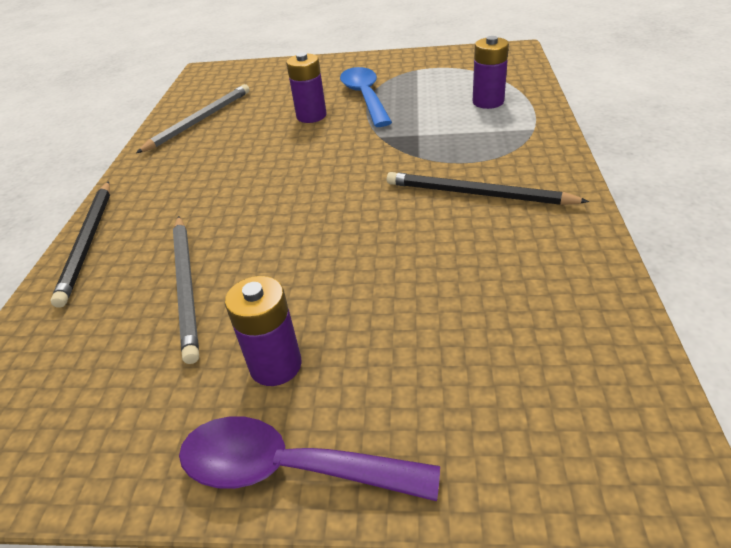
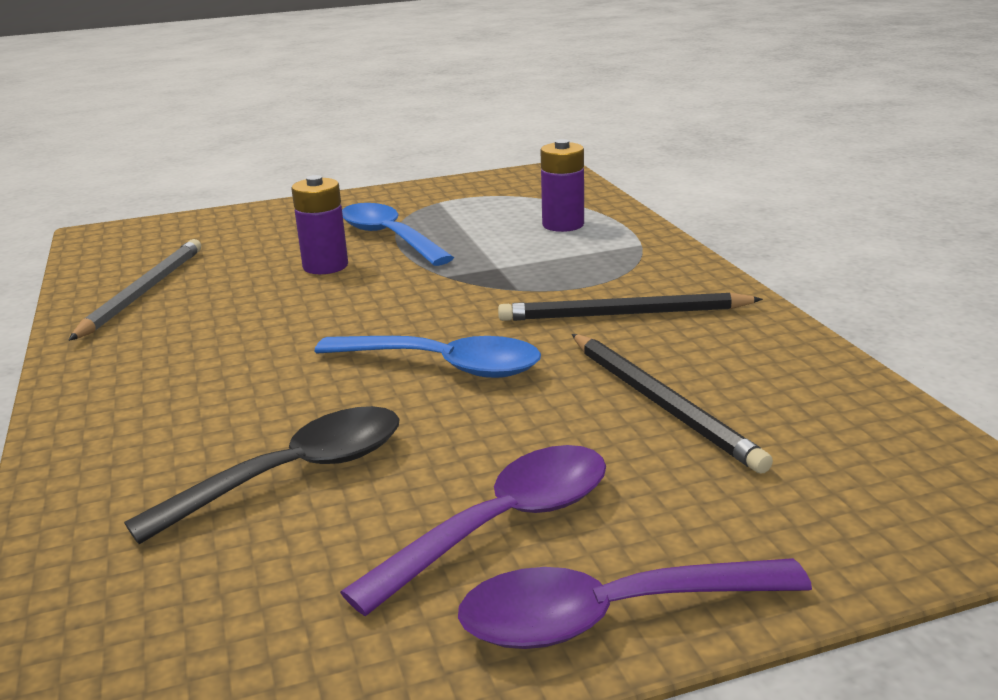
camera: 25 degrees left, 15 degrees down
(88, 242) = (74, 458): black pencil -> black pencil (661, 403)
(187, 286) = (294, 474): grey pencil -> black spoon
(275, 365) = (503, 525): purple battery -> purple spoon
(328, 216) = (444, 366): none -> blue spoon

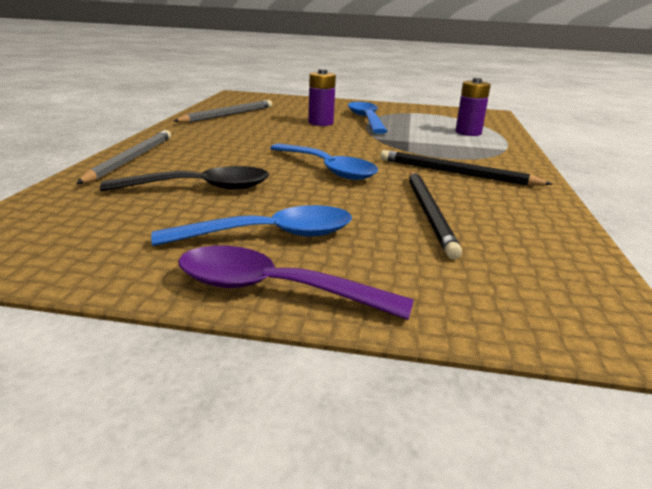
camera: 25 degrees right, 0 degrees up
(93, 454) = (131, 159): none -> grey pencil
(503, 525) = (271, 235): purple spoon -> blue spoon

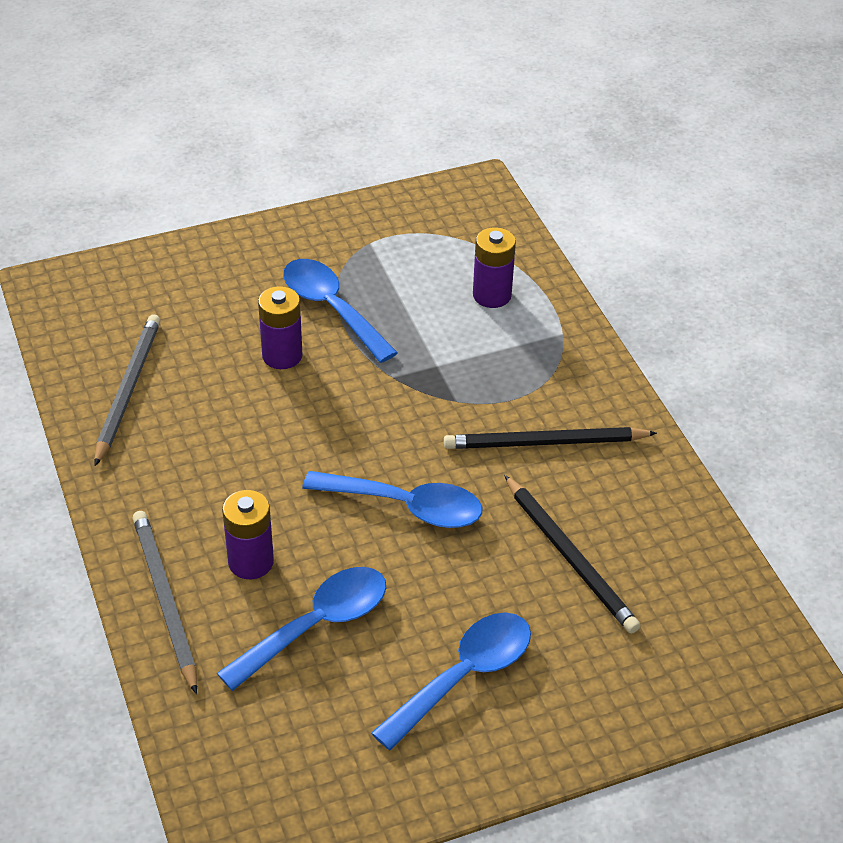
camera: 30 degrees left, 20 degrees up
(201, 161) = (251, 562): none -> purple battery
(201, 188) = (317, 625): black spoon -> blue spoon
(273, 290) = (531, 750): purple spoon -> none

